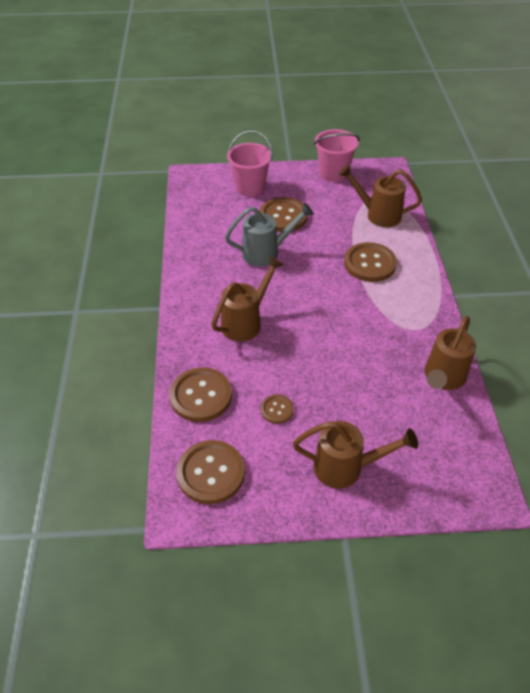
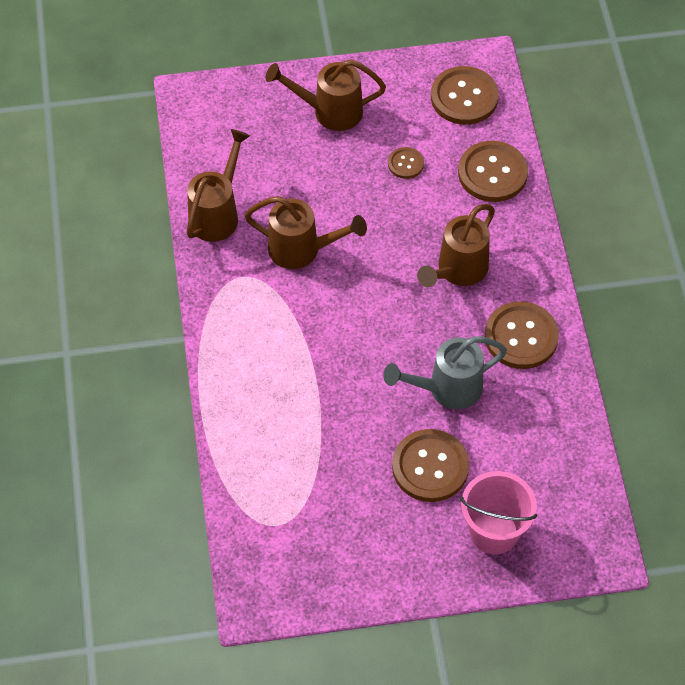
camera: 175 degrees right, 10 degrees up
(333, 173) = (353, 582): pink bucket -> none
(369, 263) = (296, 380): brown button -> brown button (521, 337)
(378, 215) = (279, 482): brown watering can -> brown watering can (302, 250)

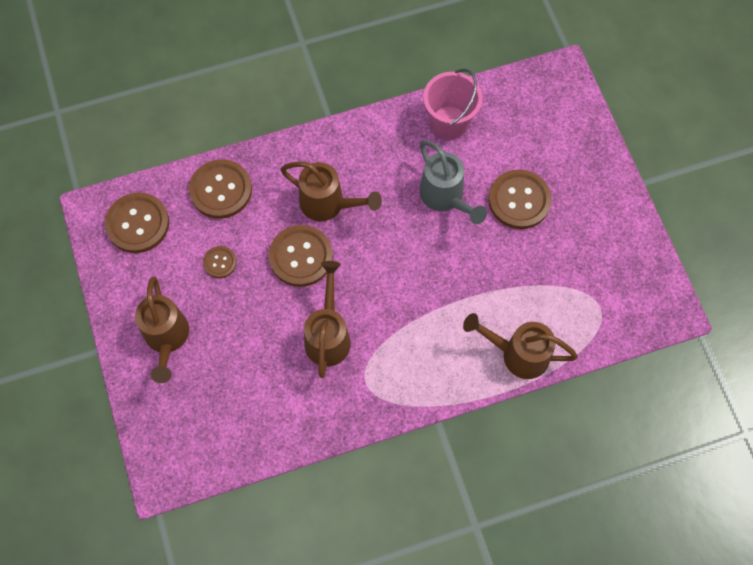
camera: 100 degrees left, 10 degrees up
(217, 214) = (300, 419): brown watering can -> brown watering can (518, 354)
(494, 532) = (563, 148): pink bucket -> pink bucket (449, 122)
(521, 337) = (384, 149): brown button -> brown button (301, 257)

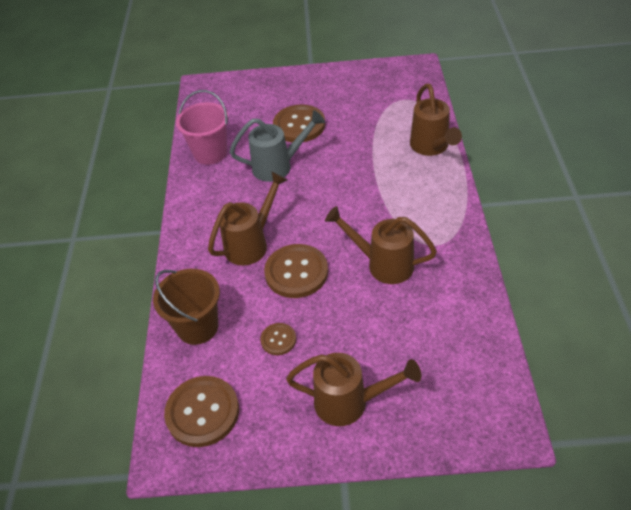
camera: 70 degrees left, 20 degrees down
(221, 190) = (197, 327): brown button -> brown bucket
(518, 354) = (431, 147): brown watering can -> brown watering can turned 45 degrees counterclockwise

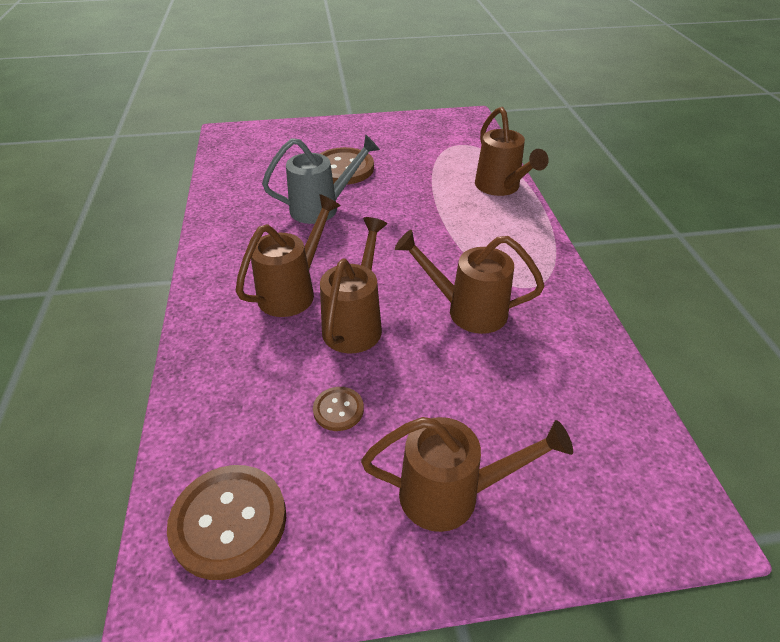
camera: 10 degrees left, 5 degrees down
(197, 327) = (221, 397): brown bucket -> none
(210, 153) = (237, 196): pink bucket -> none
(296, 272) = (355, 323): brown button -> brown watering can

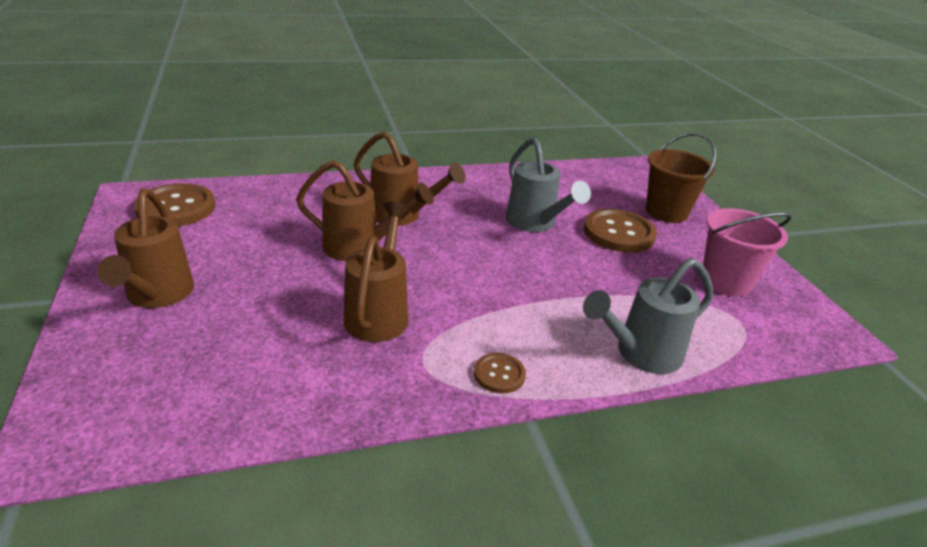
camera: 80 degrees right, 10 degrees down
(312, 140) = (666, 212): none -> brown bucket
(338, 410) = (259, 242): brown button -> brown button (499, 374)
(414, 138) = (726, 282): none -> pink bucket
(500, 187) = (641, 354): brown watering can -> grey watering can

